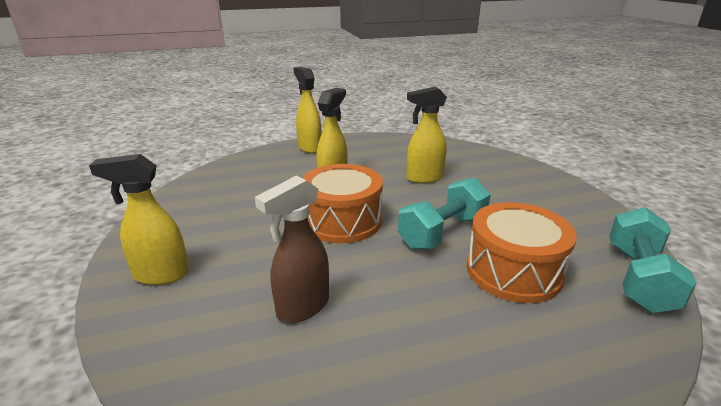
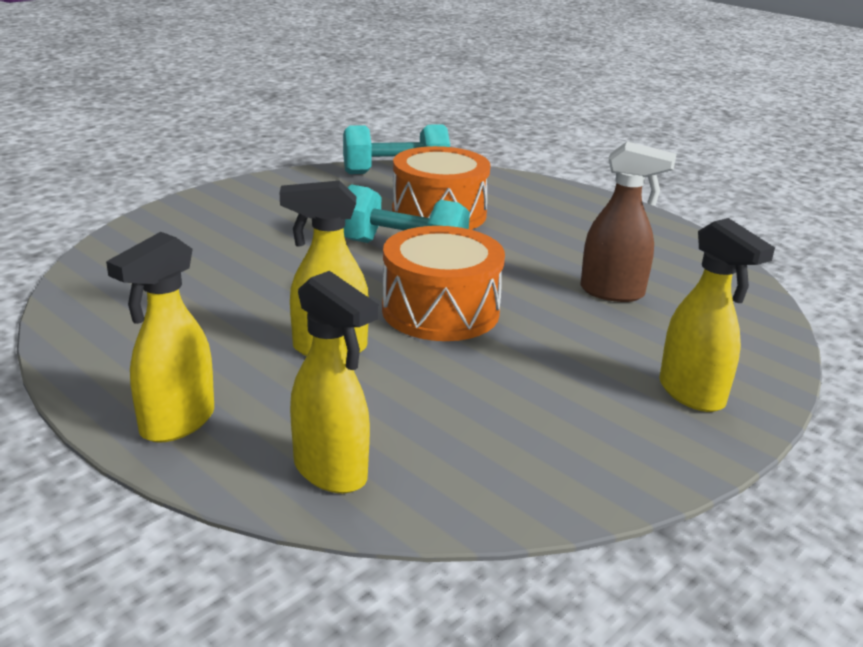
camera: 120 degrees left, 0 degrees up
(424, 178) = (255, 279): yellow spray bottle -> yellow spray bottle (331, 472)

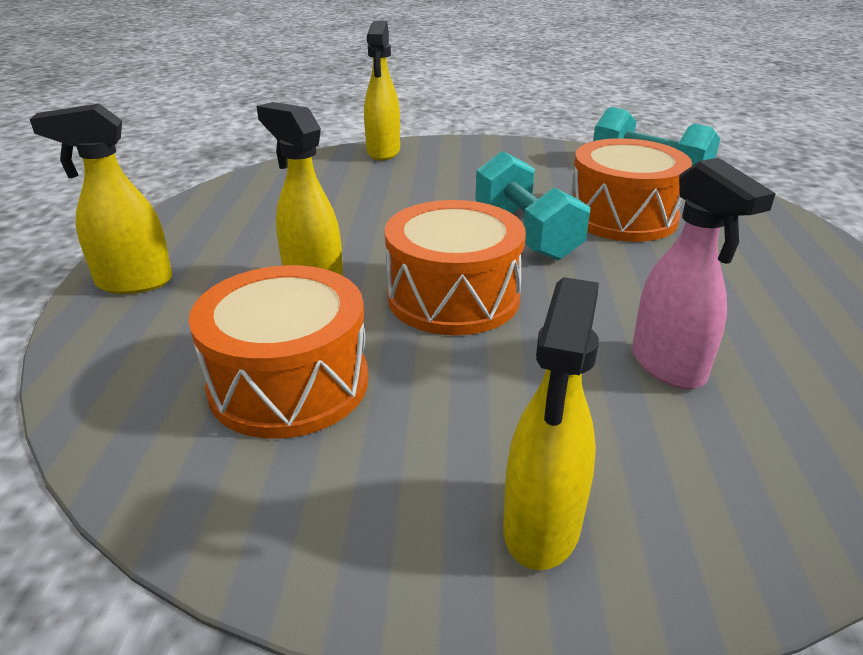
camera: 50 degrees right, 5 degrees up
(331, 472) = (128, 372): yellow spray bottle -> yellow spray bottle (383, 152)
(451, 411) = (289, 383): none -> orange drum
(613, 293) = (668, 367): brown spray bottle -> pink spray bottle

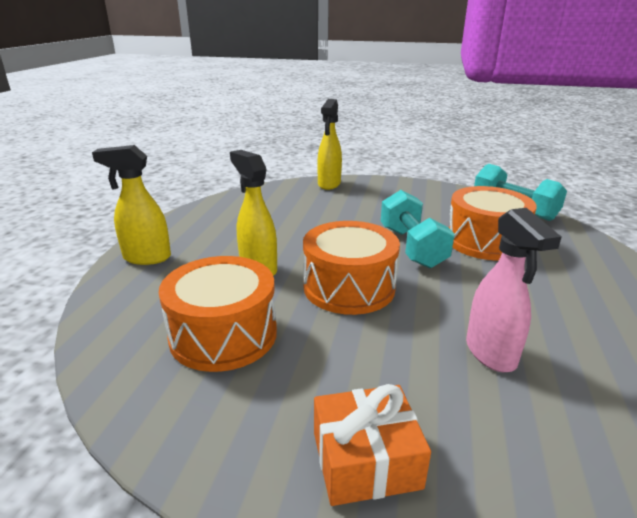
camera: 10 degrees right, 5 degrees down
(541, 528) = (366, 460): yellow spray bottle -> orange gift

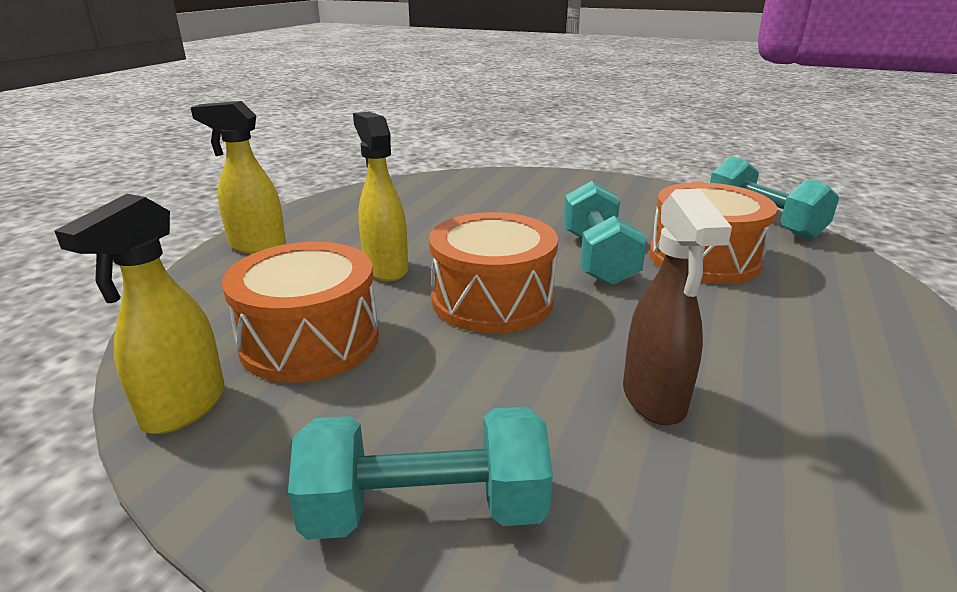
camera: 10 degrees right, 0 degrees up
(329, 184) = (518, 177): yellow spray bottle -> yellow spray bottle (183, 408)
(366, 460) = (426, 510): orange gift -> turquoise dumbbell
(491, 354) = (654, 400): pink spray bottle -> brown spray bottle

